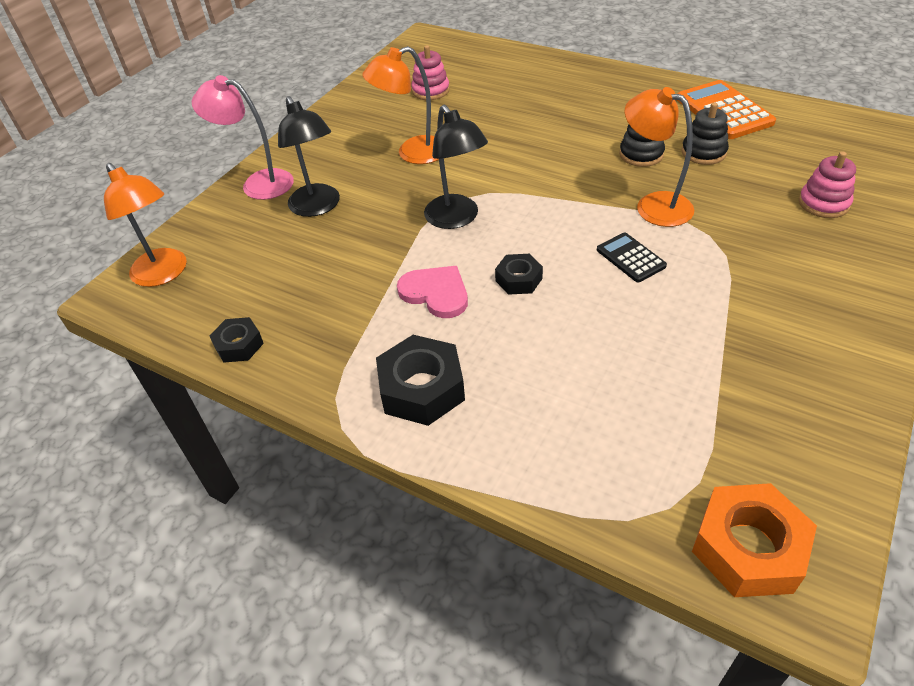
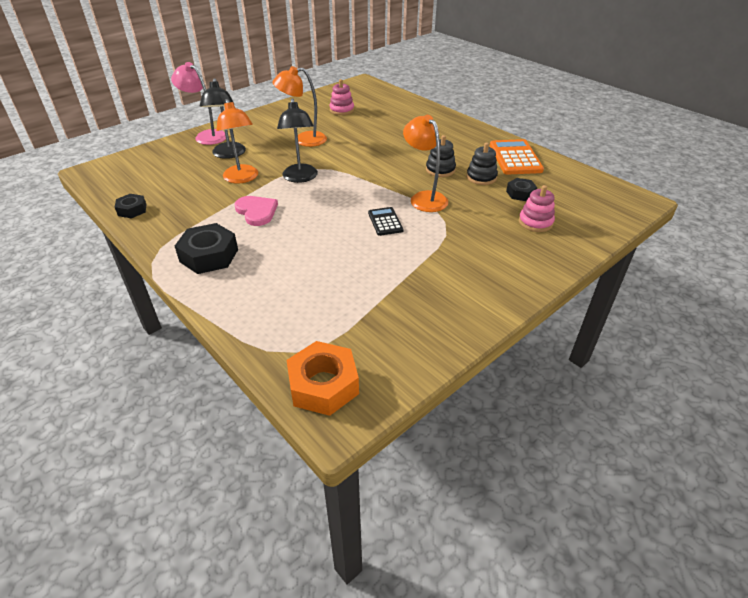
camera: 15 degrees right, 5 degrees down
(164, 274) = (122, 167): orange lamp -> orange lamp (242, 178)
(518, 279) = (309, 216): black nut -> black nut (520, 193)

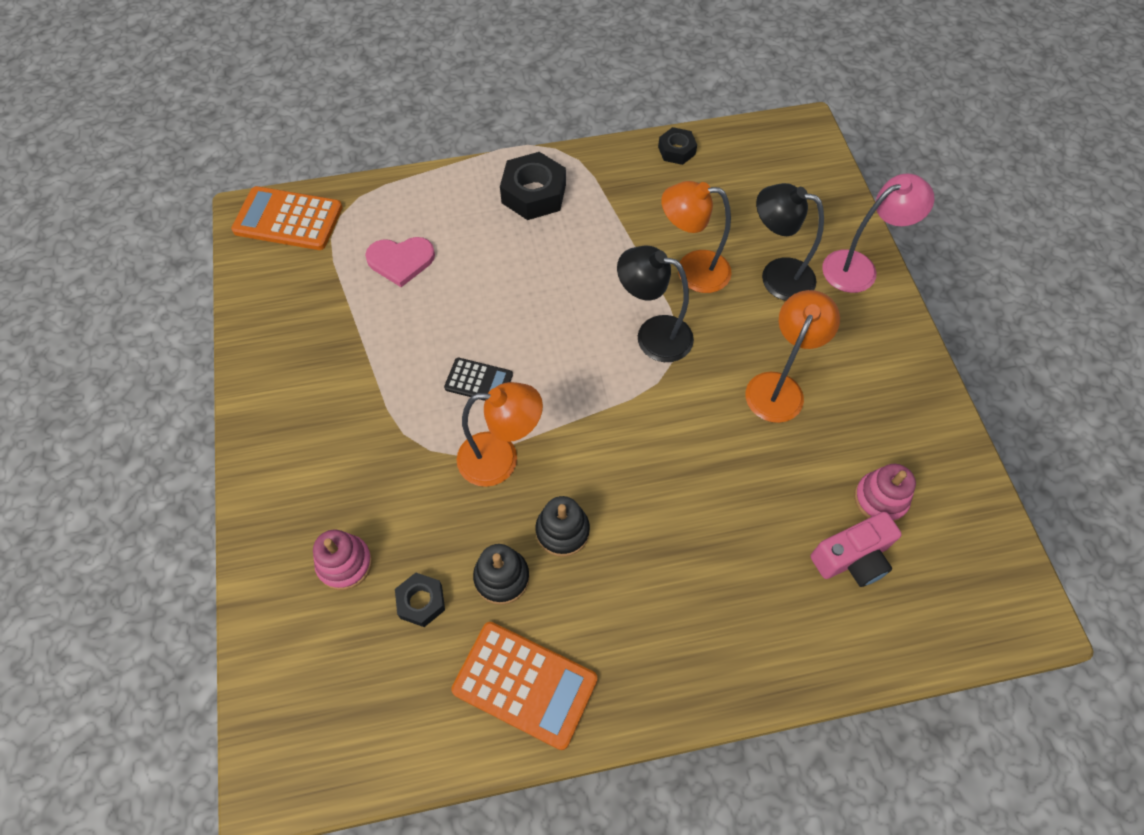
camera: 120 degrees right, 20 degrees up
(257, 211) = (595, 259): pink heart -> pink heart (401, 261)
(323, 385) = (288, 219): orange nut -> orange calculator
(375, 110) = (852, 558): none -> pink camera

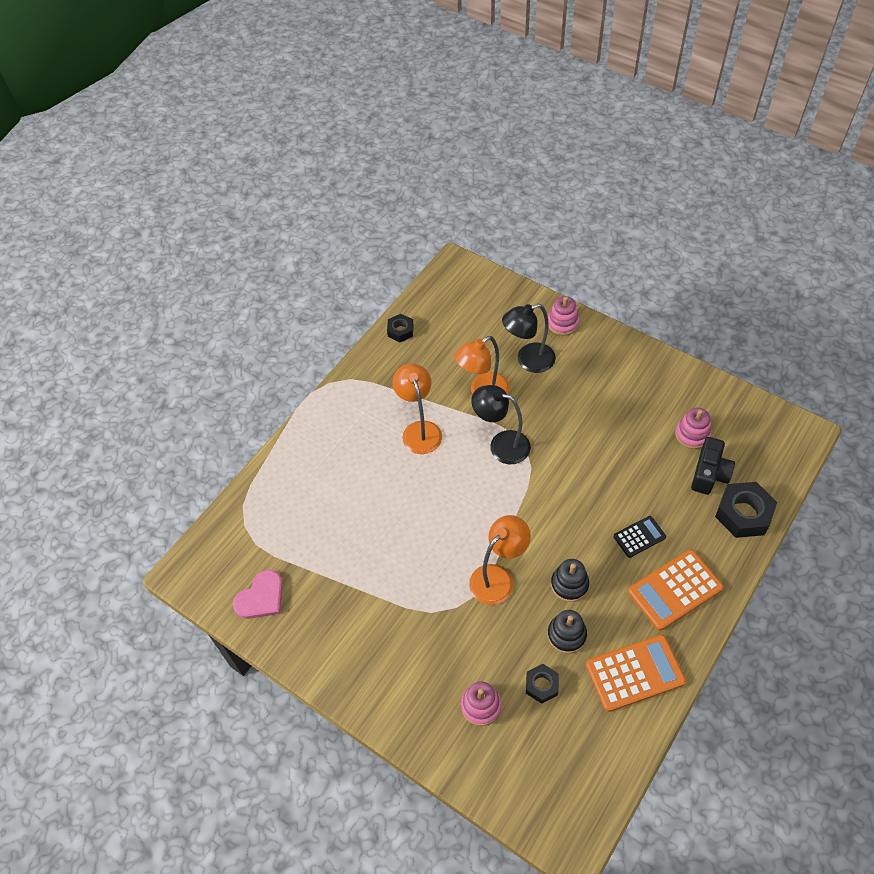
camera: 40 degrees left, 5 degrees down
(288, 219) = (213, 555): orange calculator -> orange calculator (674, 590)
(401, 261) = (315, 521): pink heart -> pink heart (261, 597)
(478, 381) = (439, 548): black calculator -> black calculator (639, 537)
(534, 194) = (348, 419): black nut -> black nut (743, 514)
(653, 335) = (501, 444): black lamp -> black lamp turned 45 degrees clockwise
(778, 387) = (591, 419): orange lamp -> orange lamp (419, 430)
(852, 558) = (709, 474): pink camera -> black camera
(859, 267) = (563, 323): pink lamp -> pink stacking toy

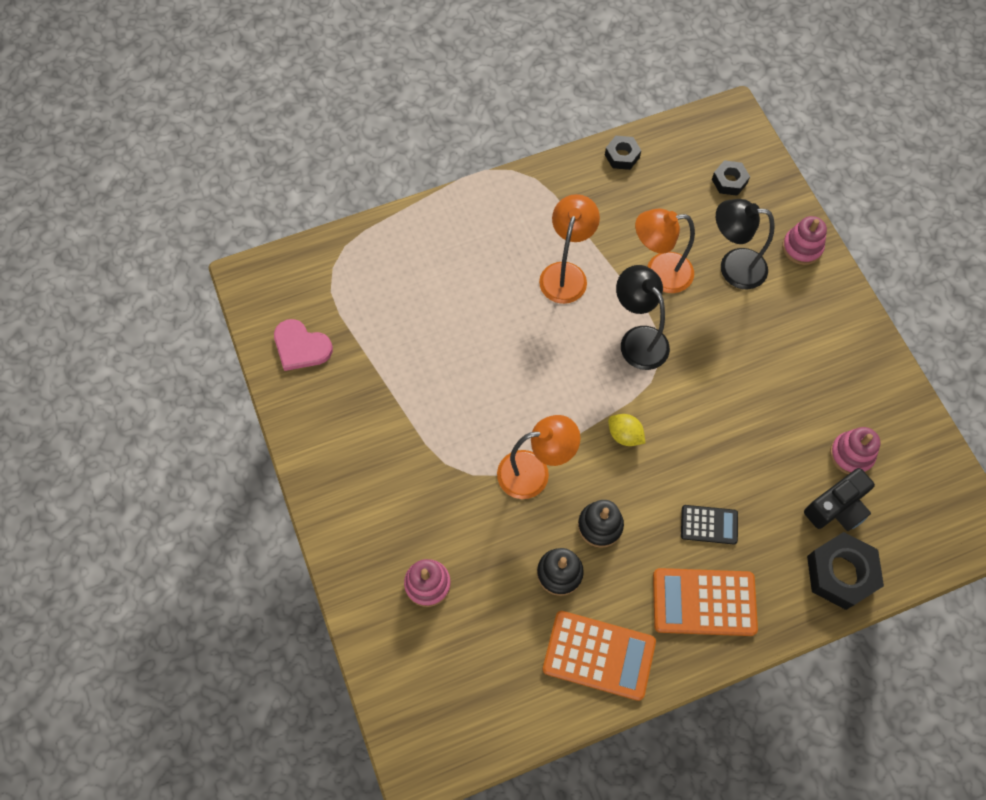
camera: 30 degrees right, 10 degrees up
(261, 597) = (301, 347): pink heart -> pink heart turned 45 degrees clockwise
(540, 513) = (624, 435): none -> yellow lemon
(541, 685) = (499, 604): black nut -> black nut (729, 181)

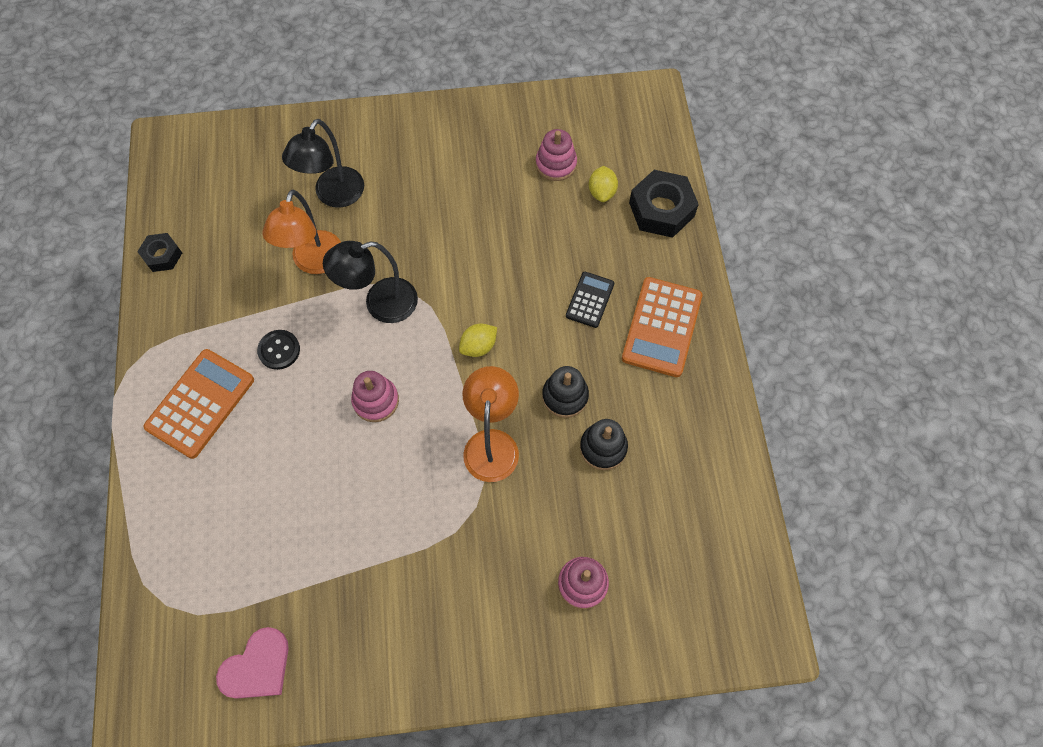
camera: 75 degrees left, 0 degrees up
(566, 273) = (279, 350): orange lamp -> black button
(599, 655) = (692, 434): orange calculator -> orange calculator (200, 403)
(729, 181) = (238, 168): black nut -> none
(802, 247) = (337, 132): pink stacking toy -> pink stacking toy (376, 401)
(837, 508) = (602, 192): black camera -> yellow lemon

